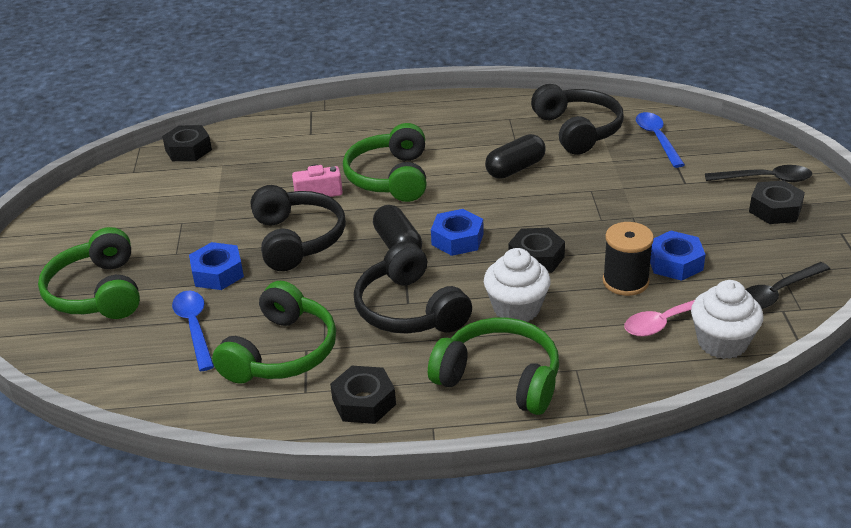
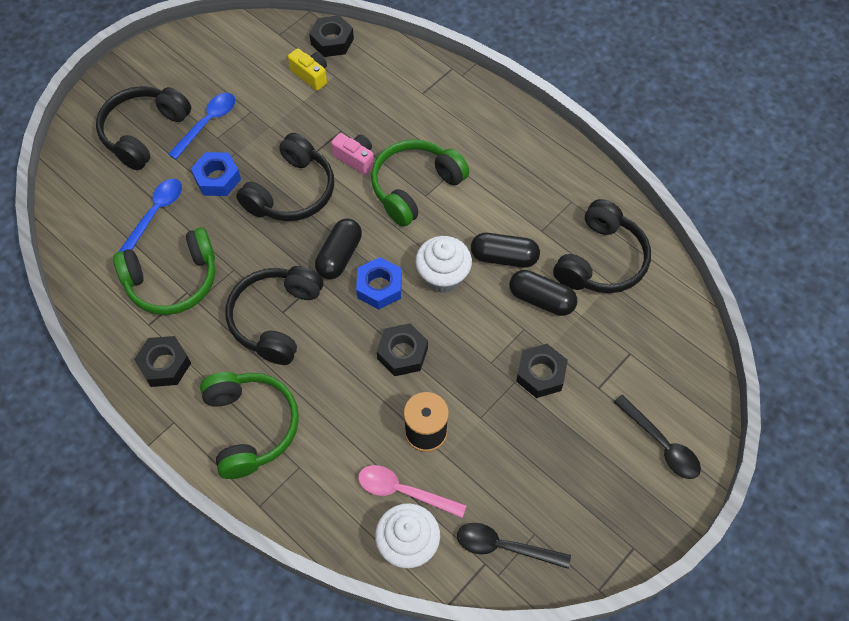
camera: 45 degrees right, 25 degrees up
(97, 292) = (144, 132): green headphones -> black headphones
(201, 175) = (311, 75): none -> yellow camera
(516, 308) = (333, 383): white cupcake -> white cupcake (443, 276)
(576, 170) = (541, 299): none -> black capsule
(657, 139) = (645, 325): blue spoon -> blue spoon (207, 123)
(675, 263) = (480, 450): blue nut -> none
(775, 209) = (621, 478): black nut -> black nut (540, 374)

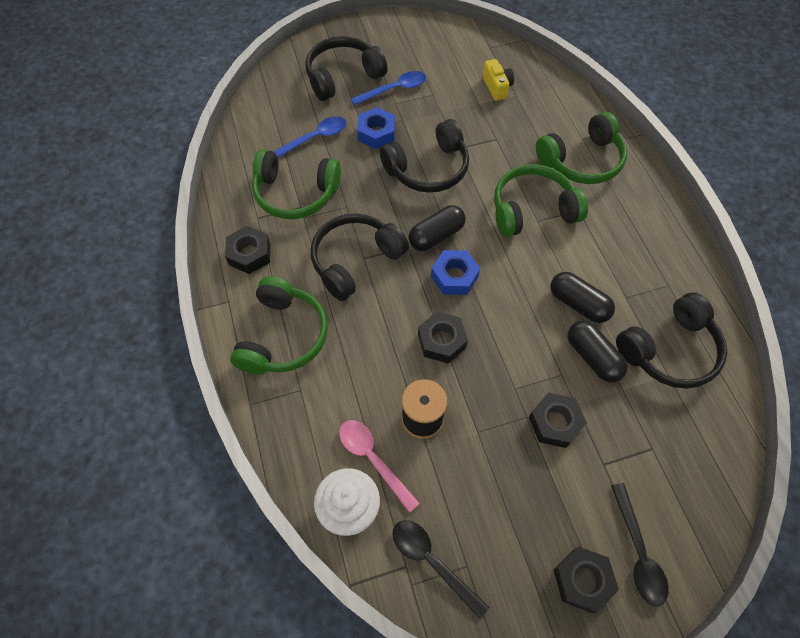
camera: 30 degrees right, 0 degrees up
(332, 41) = (529, 69): black nut -> black nut (582, 580)
(355, 159) = (495, 165): pink camera -> none
(434, 116) = (582, 161): none -> green headphones
(443, 276) = (514, 294): white cupcake -> none

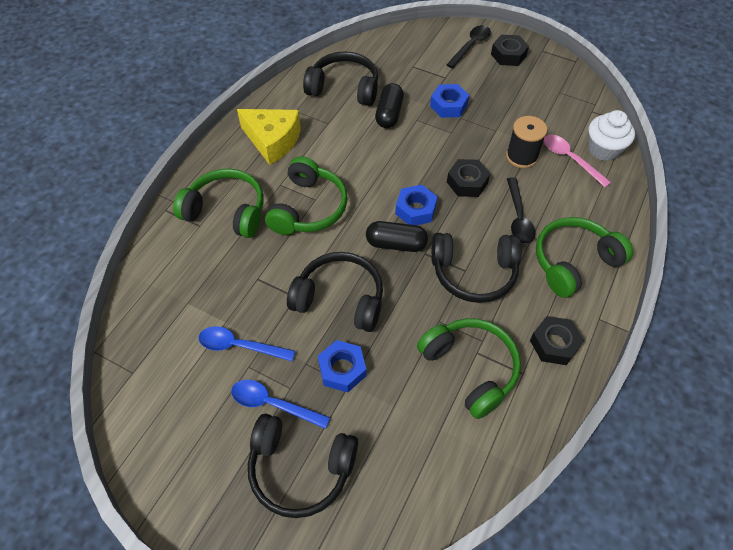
camera: 135 degrees left, 5 degrees down
(314, 138) = (402, 414): blue spoon -> blue spoon (240, 346)
(373, 459) = (570, 159): pink spoon -> pink spoon turned 135 degrees clockwise
(432, 561) = (576, 104): black spoon -> black spoon (518, 217)
(497, 87) = (189, 323): yellow camera -> none
(532, 210) = (308, 208): green headphones -> green headphones turned 105 degrees counterclockwise
(555, 423) = (448, 105): black nut -> blue nut
(578, 304) = (360, 140): black capsule -> none
(640, 240) = (272, 140): none -> yellow cheese

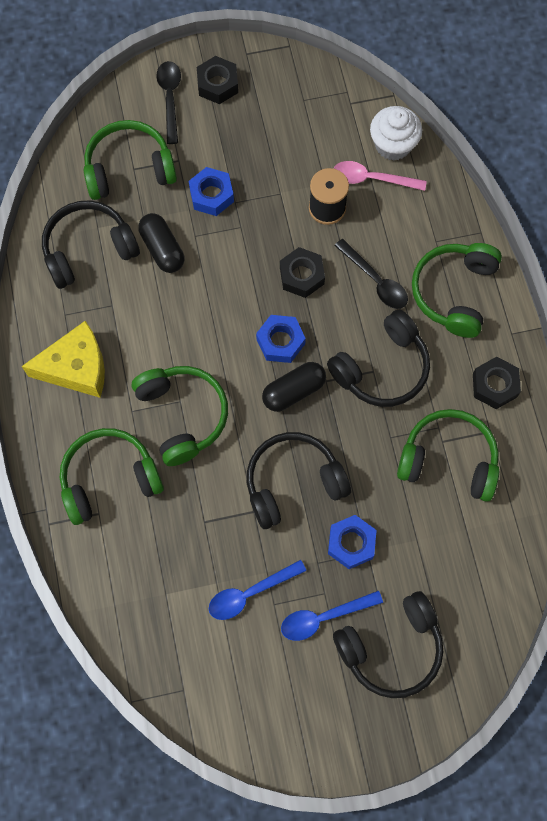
camera: 40 degrees left, 15 degrees up
(410, 64) = (129, 168): none -> green headphones

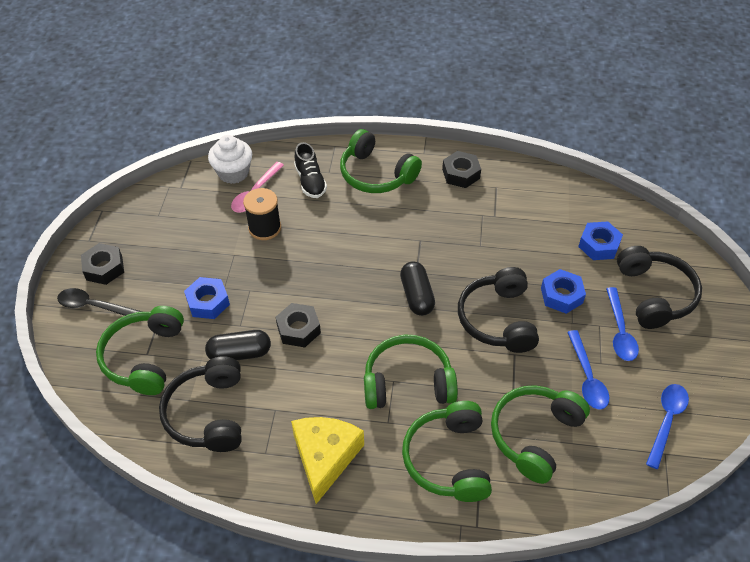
camera: 70 degrees left, 20 degrees down
(223, 686) = (666, 421): none -> blue spoon
(280, 341) = (369, 292): blue nut -> blue nut (599, 245)
(302, 276) = (316, 261): black nut -> black nut (298, 329)
(375, 280) = (344, 216): black spoon -> none
(382, 368) = (420, 234): black headphones -> none
(413, 227) = (310, 181): none -> black shoe
(448, 459) = (510, 216): green headphones -> green headphones (534, 435)

